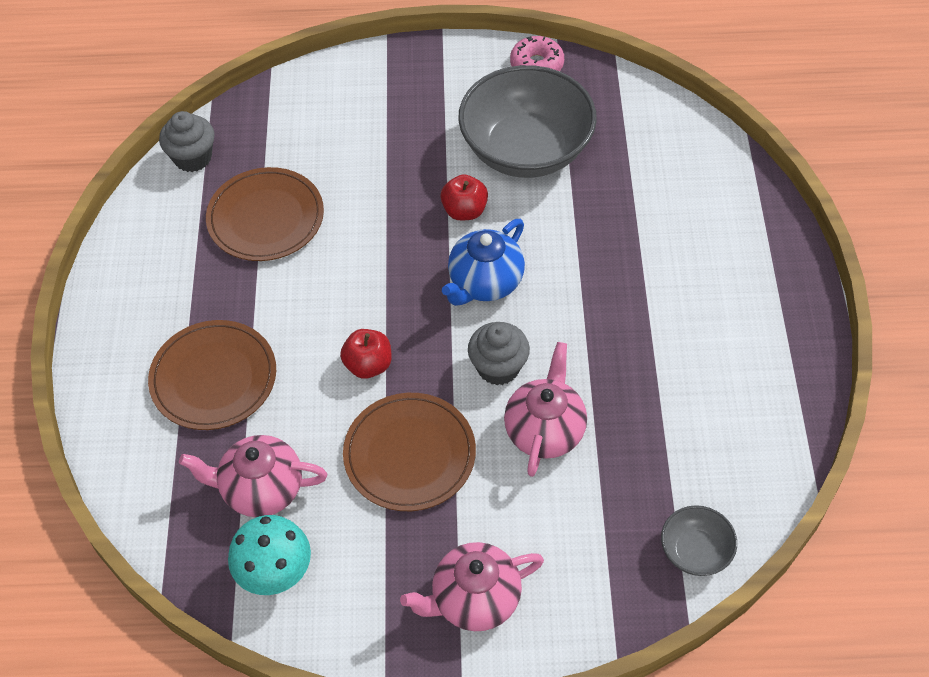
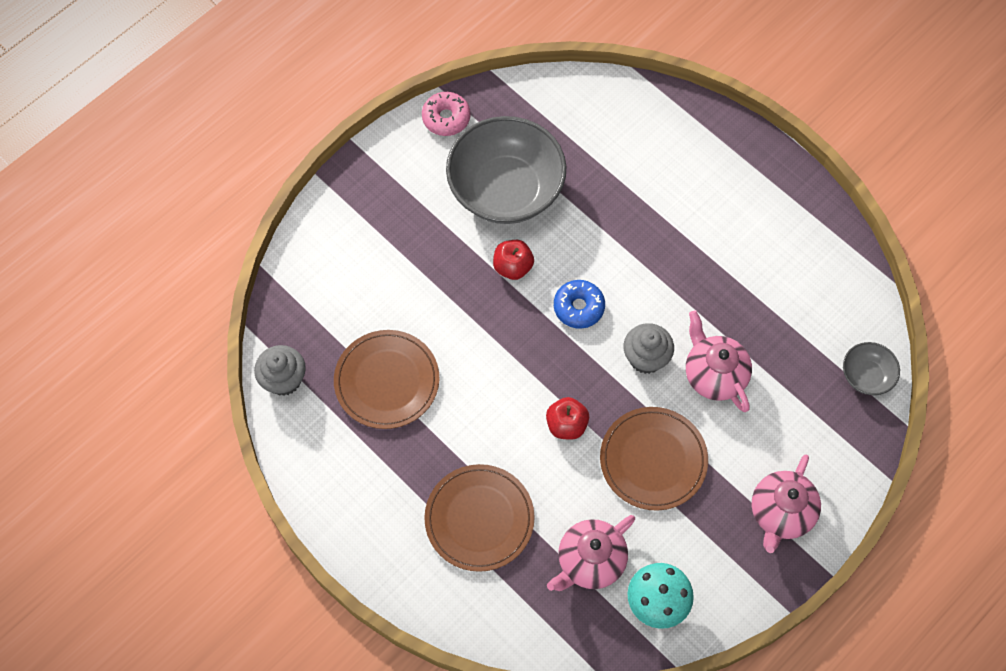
camera: 45 degrees left, 10 degrees up
(485, 283) = (578, 307): blue teapot -> blue donut

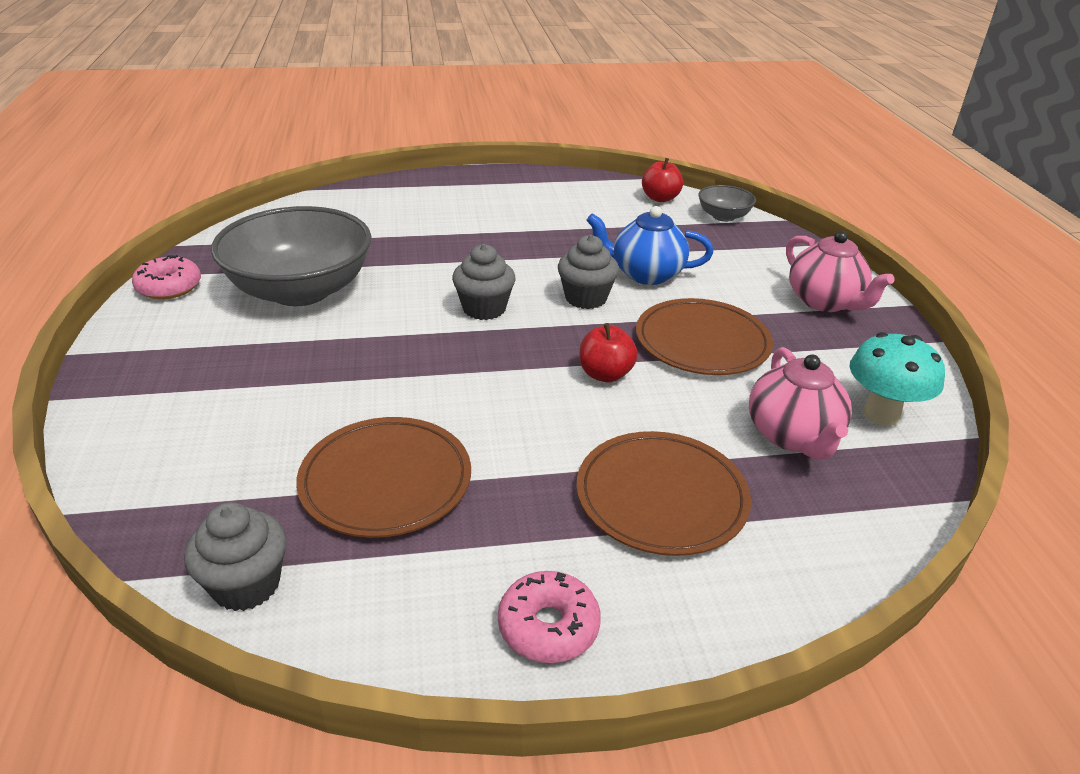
camera: 55 degrees left, 30 degrees down
(355, 519) = (548, 626): none -> pink donut
(513, 267) = (385, 324): red apple -> red apple (660, 198)
(578, 307) = (484, 308): blue donut -> grey cupcake
(714, 375) = (645, 274): pink teapot -> blue teapot

